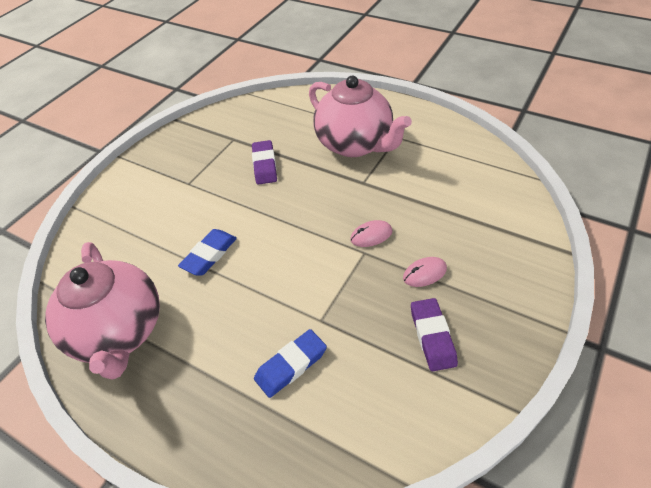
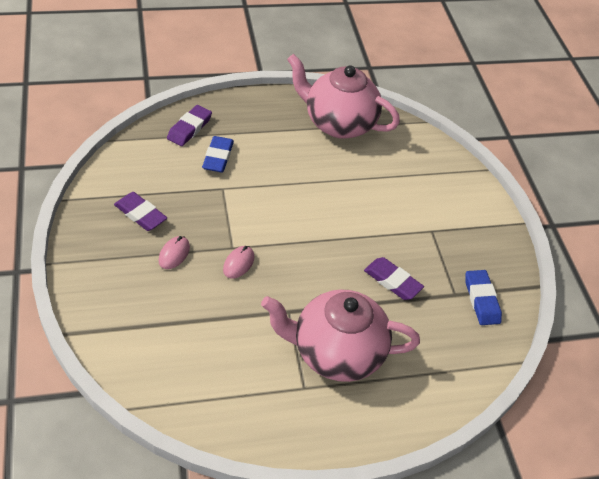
camera: 130 degrees right, 0 degrees up
(209, 255) = (342, 188): blue eraser -> blue eraser (481, 300)
(287, 436) = (189, 128): none -> purple eraser

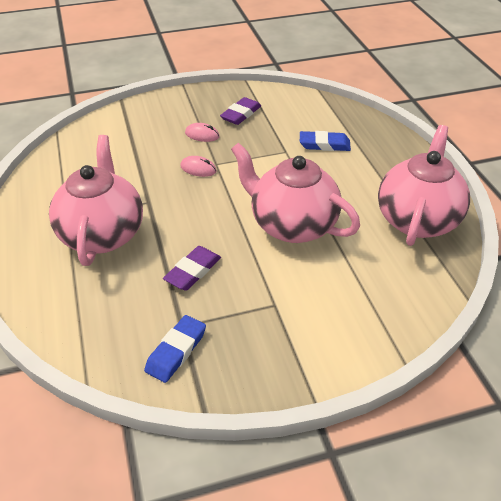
camera: 90 degrees right, 5 degrees down
(189, 128) = (354, 125): purple eraser -> none
(337, 203) = (292, 225): none -> pink teapot
(481, 300) = (176, 351): blue eraser -> blue eraser turned 45 degrees counterclockwise

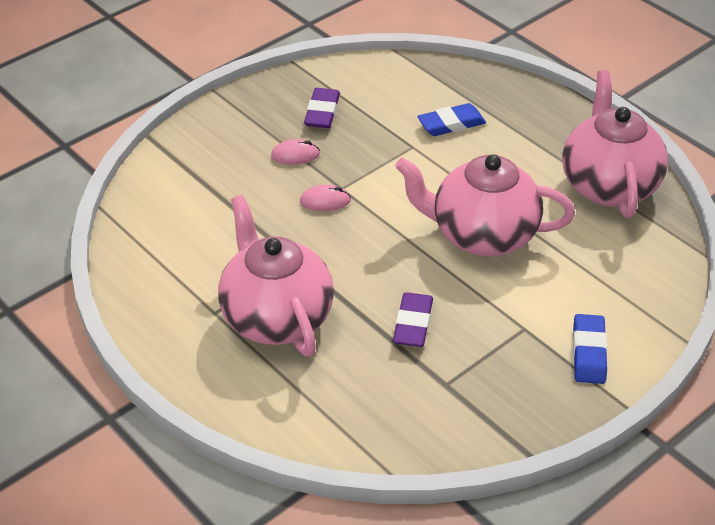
camera: 25 degrees left, 0 degrees up
(176, 351) = (459, 411): blue eraser -> blue eraser (589, 353)

